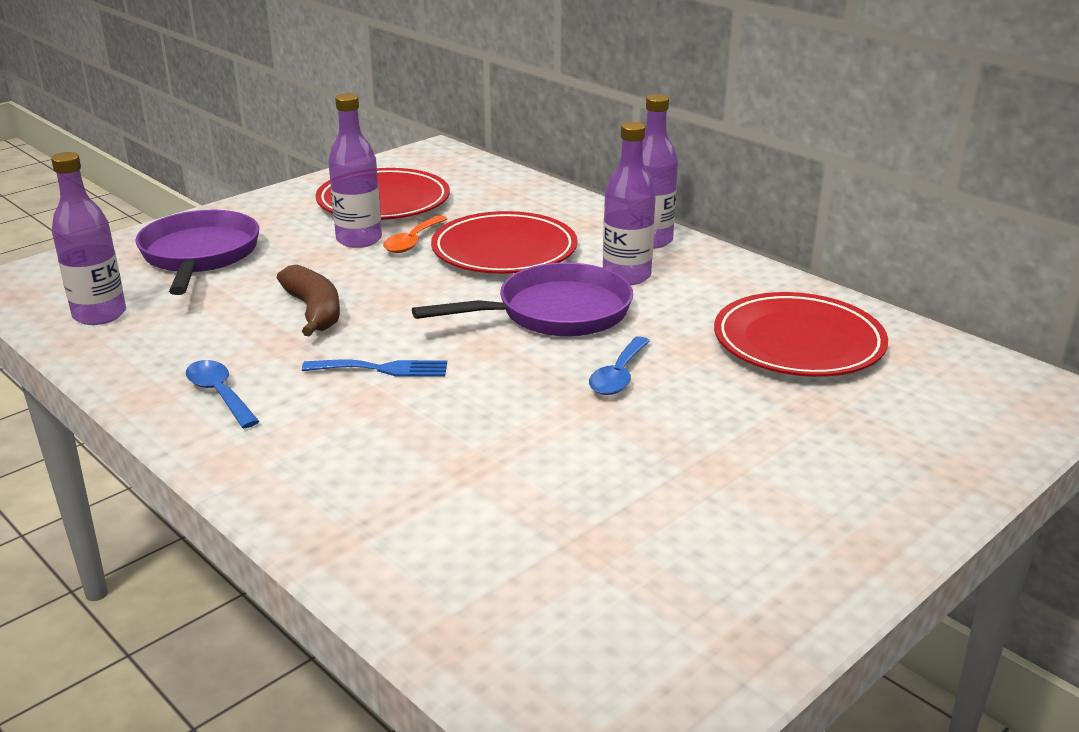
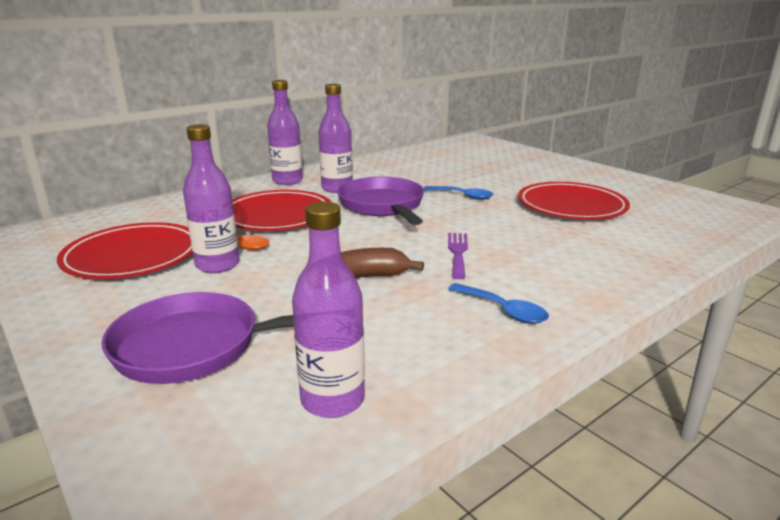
camera: 85 degrees left, 5 degrees down
(220, 394) = (503, 310): blue spoon -> blue spoon turned 105 degrees counterclockwise
(382, 369) = (457, 252): blue fork -> purple fork
(798, 342) = (427, 164): red plate -> red plate (571, 206)

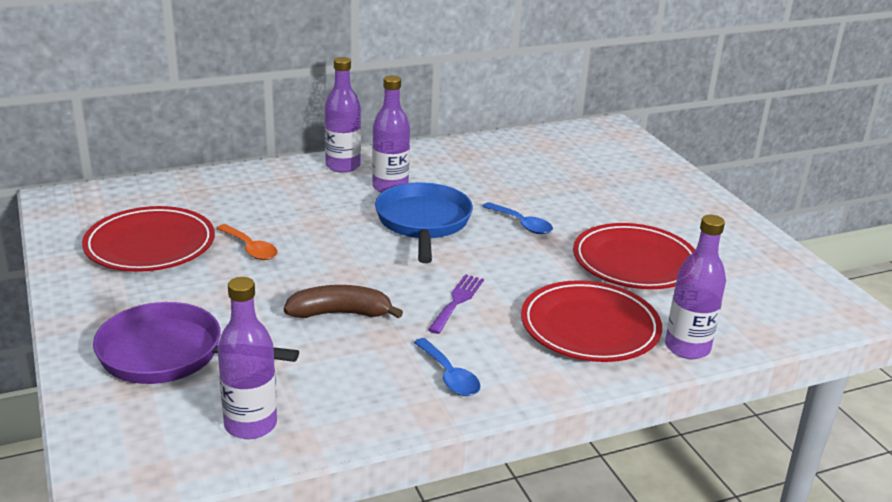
camera: 15 degrees right, 5 degrees up
(217, 265) = (221, 271): purple bottle -> purple bottle (687, 348)
(277, 216) = (306, 217): red plate -> red plate (590, 327)
(383, 206) = (423, 223): purple pan -> blue pan

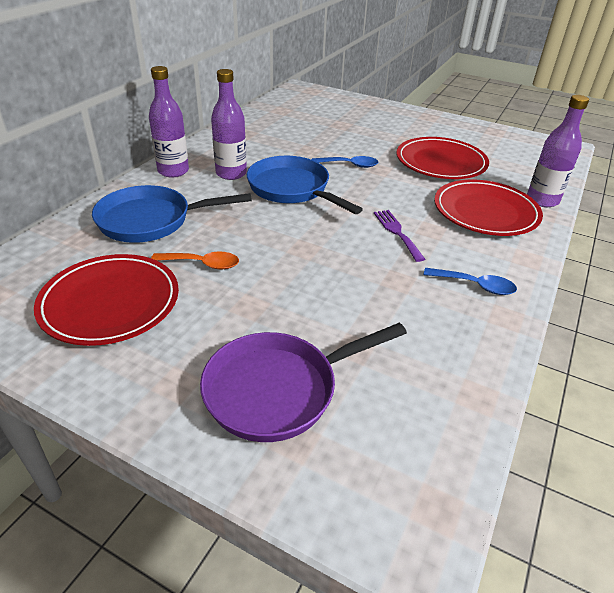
camera: 40 degrees left, 10 degrees up
(250, 424) = (429, 406): purple bottle -> none
(263, 200) = (151, 220): none -> blue pan
(340, 313) = (345, 280): brown banana -> none

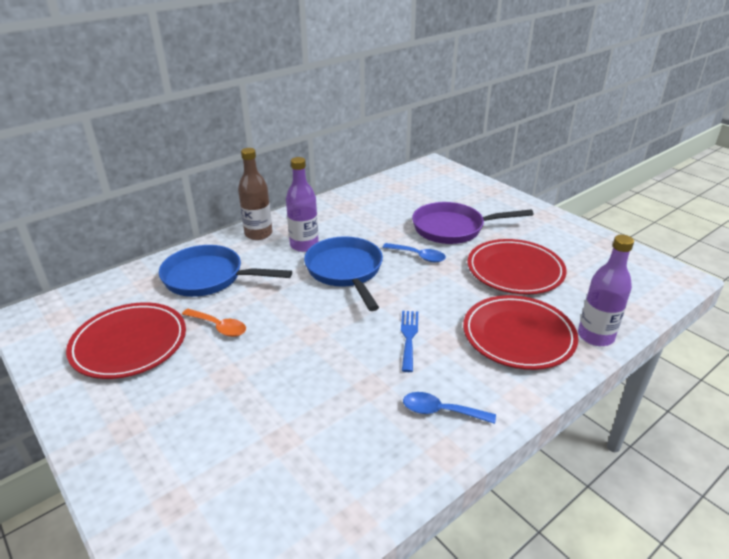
camera: 25 degrees right, 5 degrees down
(173, 171) = (258, 234): purple bottle -> brown bottle
(279, 389) = (195, 456): purple pan -> purple pan (453, 228)
(397, 232) = (409, 337): purple fork -> blue fork
(474, 285) = (441, 411): blue spoon -> blue spoon turned 150 degrees clockwise

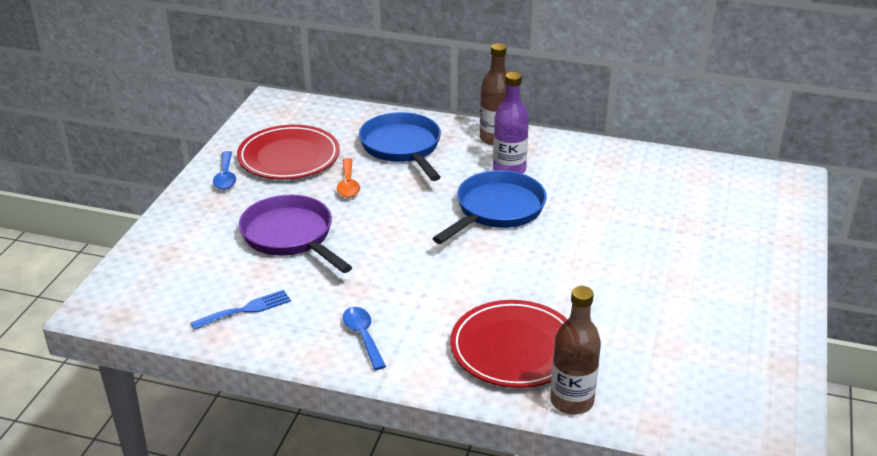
camera: 55 degrees right, 0 degrees up
(409, 337) = (440, 284): blue fork -> blue fork (246, 310)
(418, 256) = (575, 241): blue spoon -> blue spoon (225, 176)
(453, 228) = (660, 243): purple pan -> purple pan (291, 236)
(515, 270) = (629, 312): red plate -> none
(595, 336) = (571, 401): purple bottle -> brown bottle

